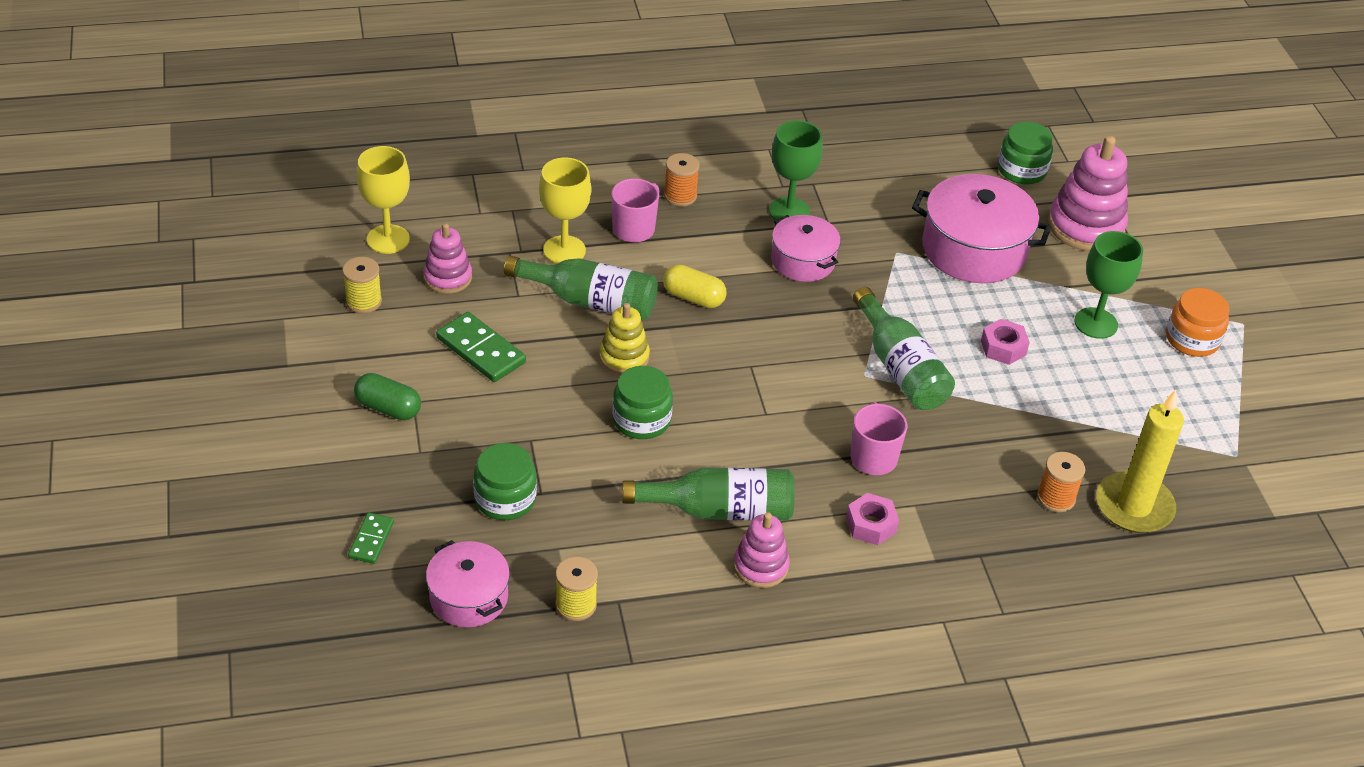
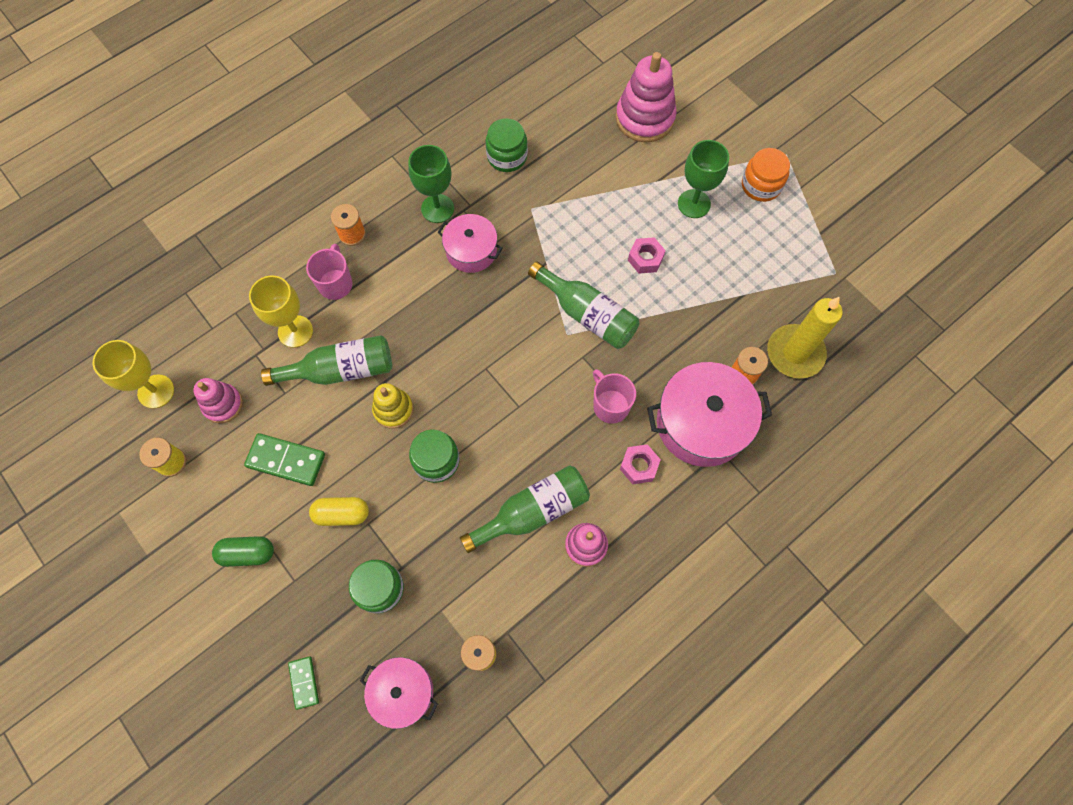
camera: 25 degrees left, 25 degrees up
(693, 297) = (413, 326): yellow capsule -> yellow capsule (342, 514)
(974, 249) = (582, 178): pink pot -> pink pot (702, 423)
(1022, 170) = (577, 87): green jar -> green jar (507, 156)

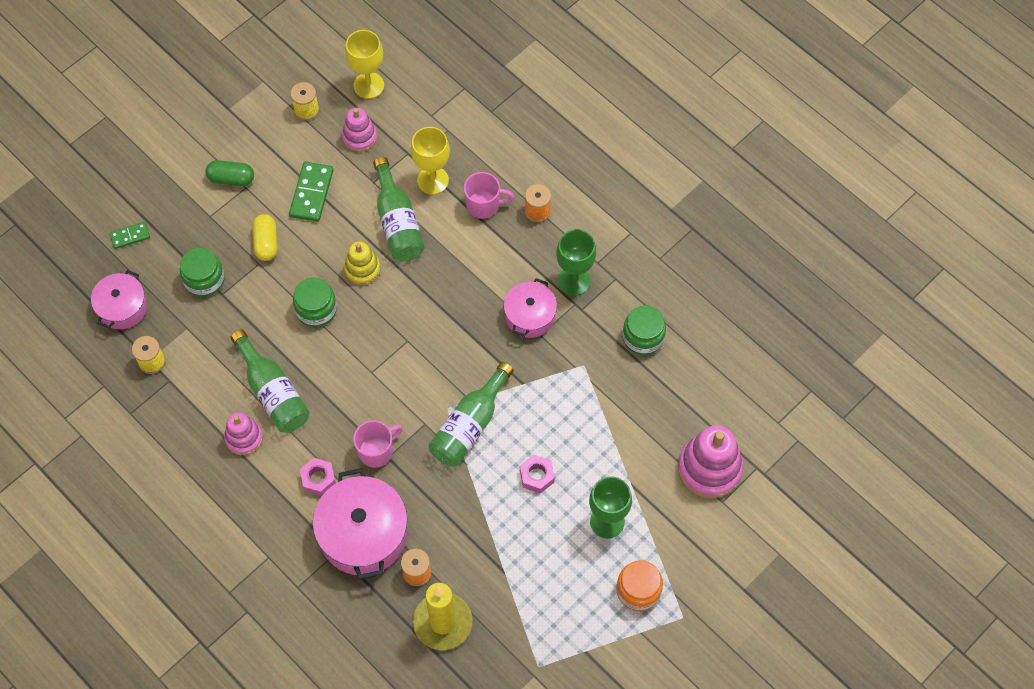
camera: 85 degrees right, 5 degrees down
(247, 553) = (231, 179): green capsule -> green capsule turned 75 degrees counterclockwise

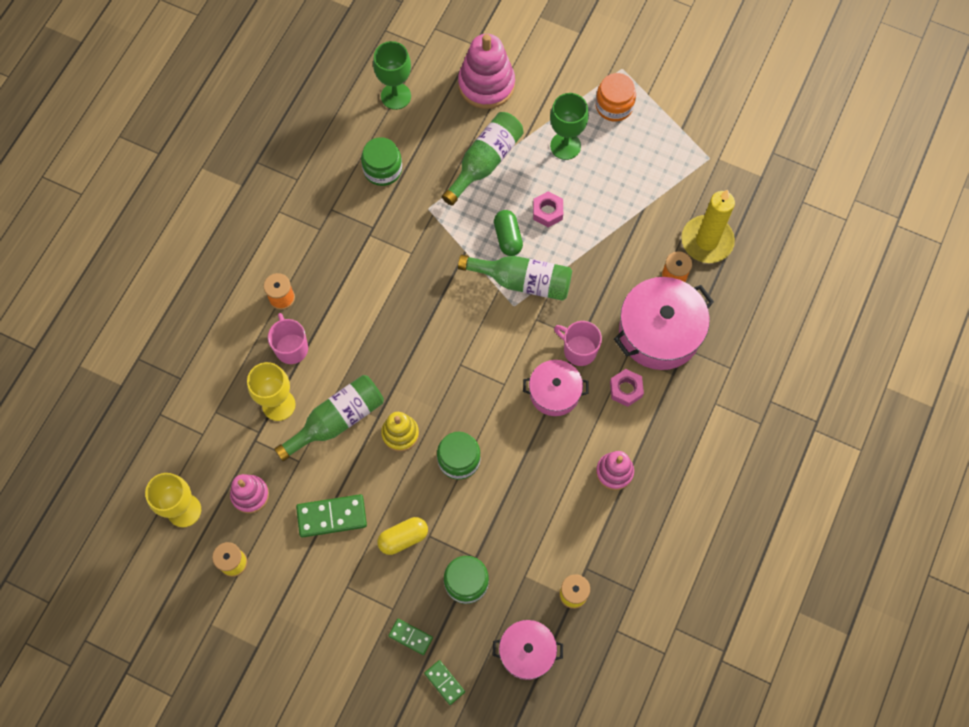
camera: 110 degrees left, 5 degrees up
(180, 222) = (410, 637): none -> green domino
(231, 179) = (341, 606): green capsule -> green capsule (508, 237)
(273, 392) = (559, 465): green bottle -> green bottle (485, 162)
(530, 316) = (395, 268): pink pot -> pink pot (554, 392)
(574, 281) = (345, 242): green goblet -> green goblet (396, 96)

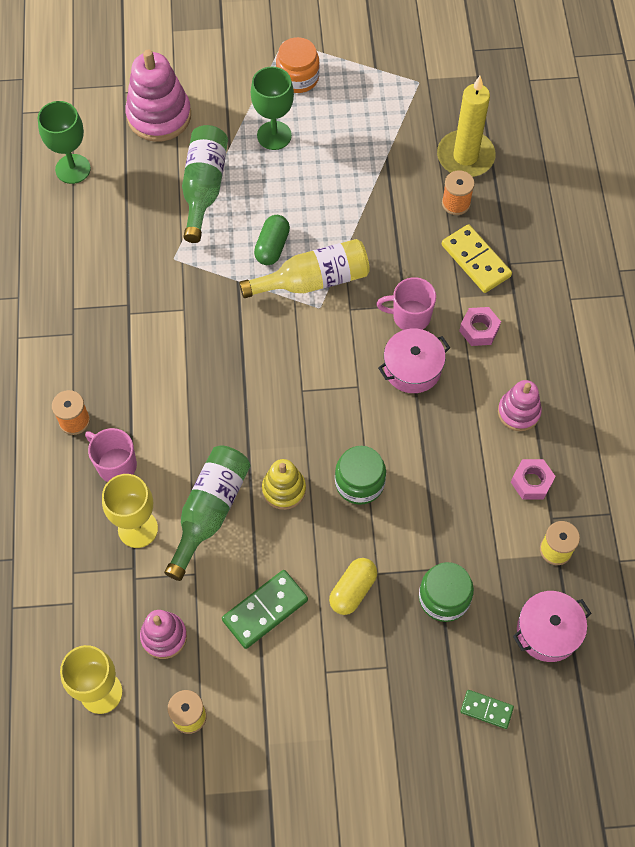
camera: 30 degrees left, 5 degrees down
(382, 169) = (103, 244): green jar -> none
(410, 637) = (423, 684): green domino -> none
(508, 237) = (272, 247): green capsule -> green capsule turned 60 degrees clockwise
(522, 281) = (313, 280): green bottle -> yellow bottle
(547, 212) = (296, 204): pink nut -> pink nut (531, 482)
(659, 332) = (475, 260): pink pot -> yellow domino

